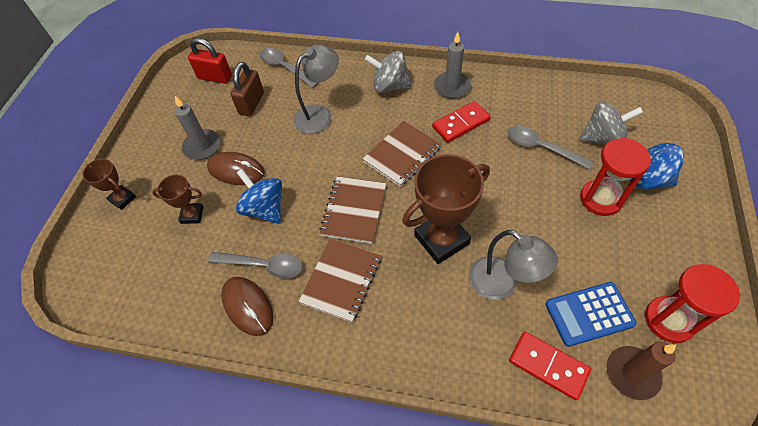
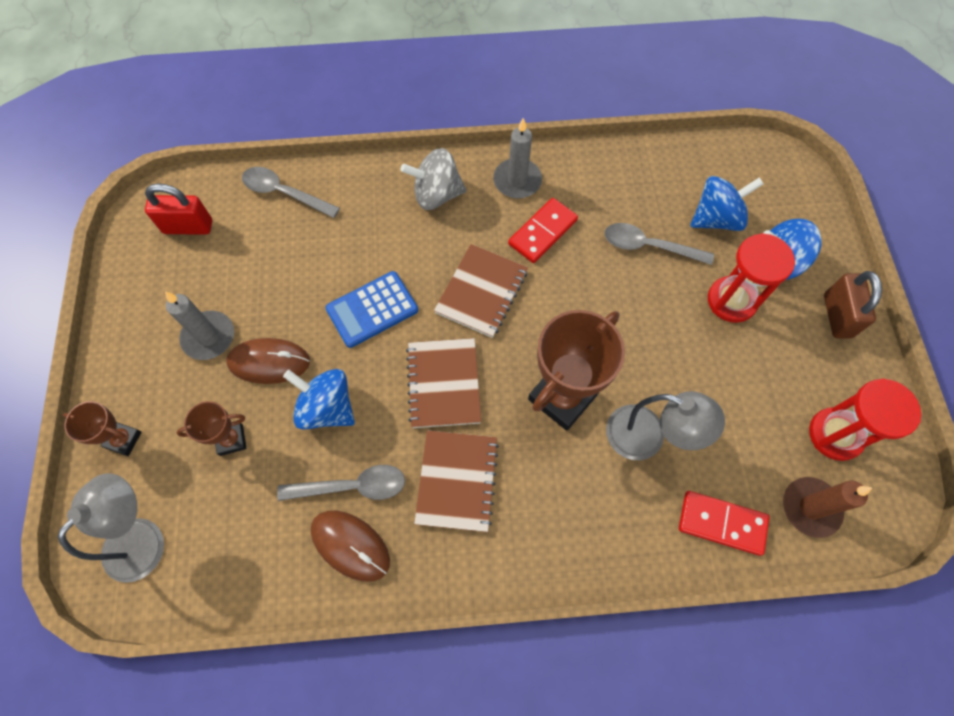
camera: 20 degrees left, 10 degrees up
(251, 103) = (255, 257): brown padlock -> brown padlock (837, 316)
(319, 114) = (355, 256): grey lamp -> grey lamp (143, 537)
(589, 314) = (751, 449): blue calculator -> blue calculator (372, 309)
(602, 138) = (716, 218): grey spinning top -> blue spinning top

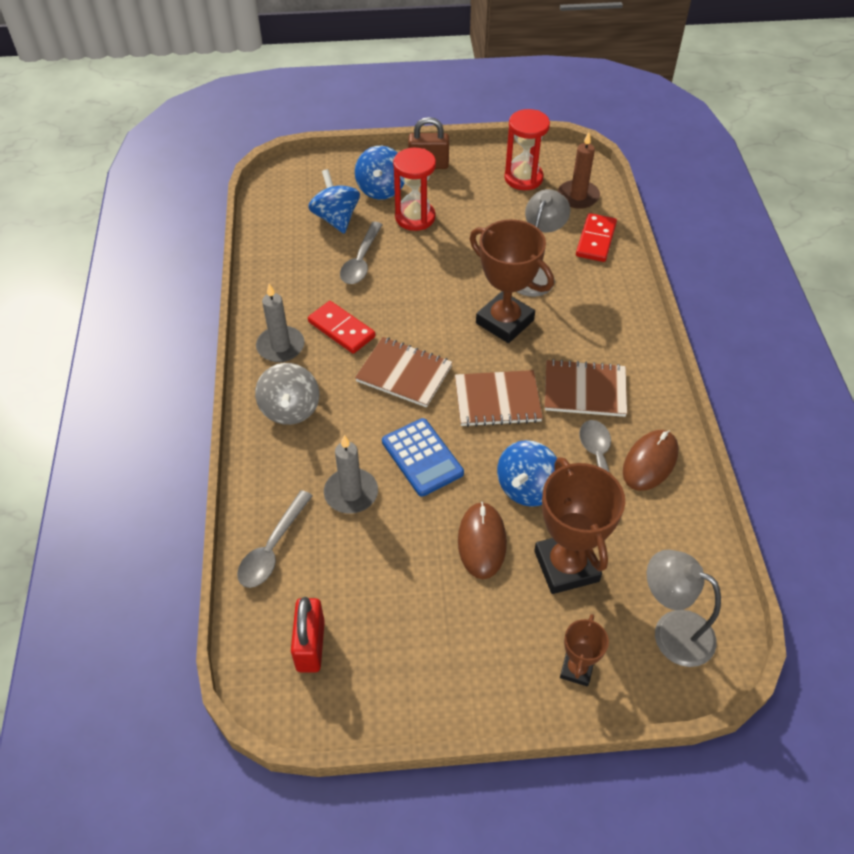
camera: 90 degrees left, 15 degrees down
(209, 337) = (455, 602): grey candle -> grey candle (351, 493)
(231, 440) = (566, 566): brown trophy -> brown trophy, size x1.92

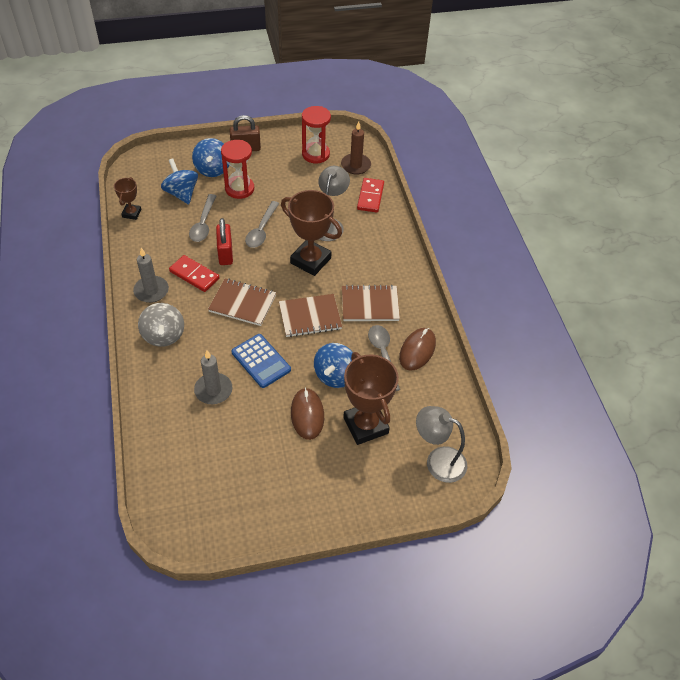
camera: 10 degrees left, 0 degrees up
(272, 548) = (162, 433): grey spoon -> grey spoon (261, 230)
(310, 645) = (196, 495): red padlock -> red padlock (225, 254)
(576, 669) = (377, 492): brown trophy -> brown trophy (131, 213)

